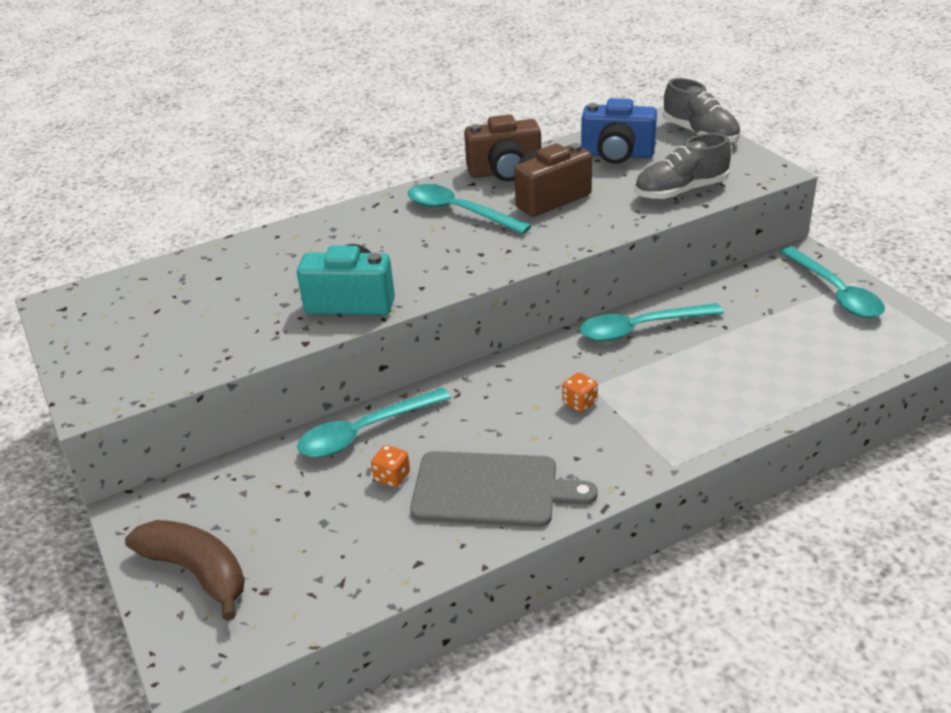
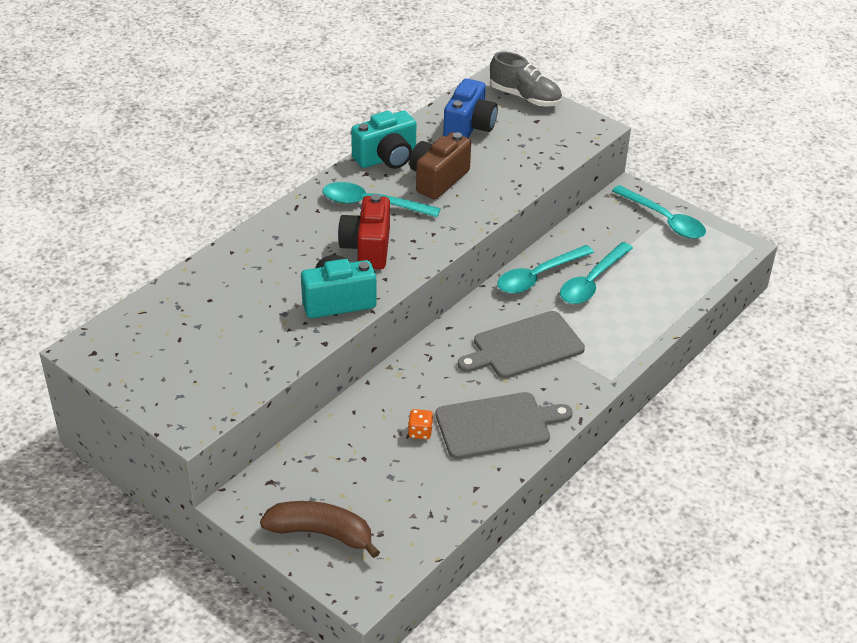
camera: 25 degrees left, 5 degrees up
(365, 432) = (378, 402): turquoise spoon -> turquoise spoon (592, 281)
(423, 254) = (367, 248): none -> red camera
(505, 172) = (386, 158): brown camera -> turquoise camera
(579, 403) = (524, 346): orange dice -> grey cutting board
(617, 155) = (469, 127): blue camera -> blue camera turned 60 degrees counterclockwise
(680, 191) = (537, 157): grey shoe -> none

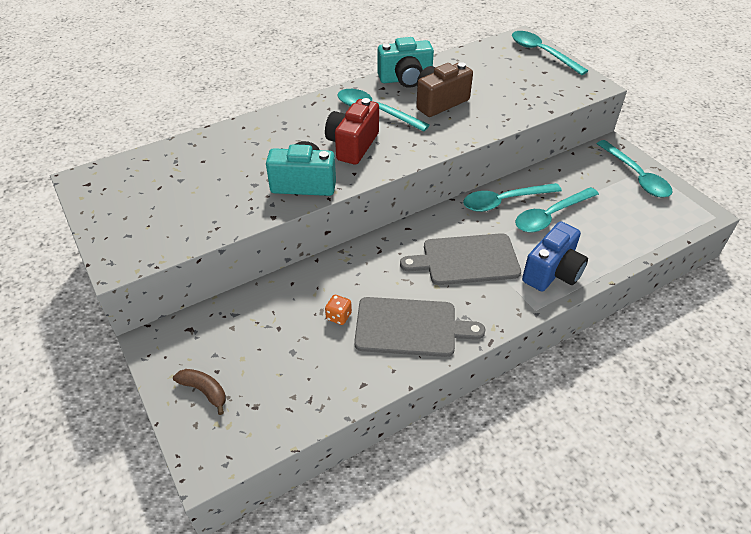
camera: 20 degrees right, 5 degrees up
(321, 533) = (204, 391): brown banana -> brown banana, size x0.59
(469, 127) = (484, 68): blue camera -> blue camera (552, 272)
(525, 97) = (542, 53): grey shoe -> turquoise spoon

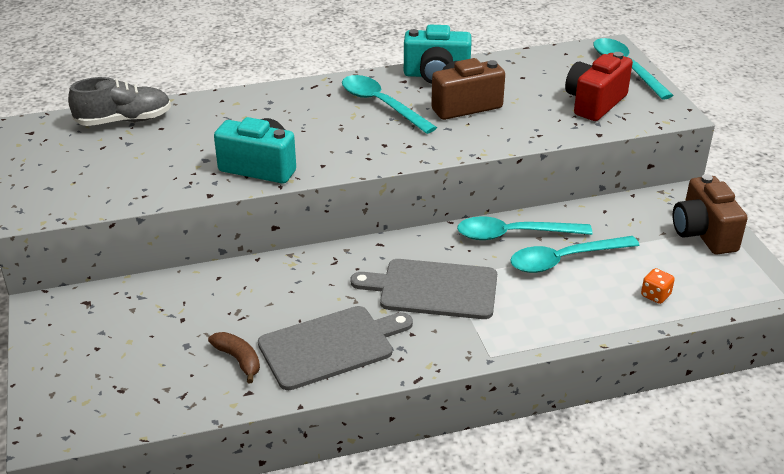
camera: 15 degrees right, 10 degrees down
(167, 159) = (124, 120): none -> grey shoe
(204, 391) = (75, 364): brown banana -> brown banana (238, 360)
(338, 316) = (254, 320): orange dice -> orange dice (655, 295)
(352, 145) = (336, 136): red camera -> red camera (594, 103)
(410, 327) = (330, 346): grey cutting board -> grey cutting board turned 45 degrees counterclockwise
(552, 272) = (533, 321): blue camera -> none
(636, 176) = (703, 233): turquoise spoon -> brown camera

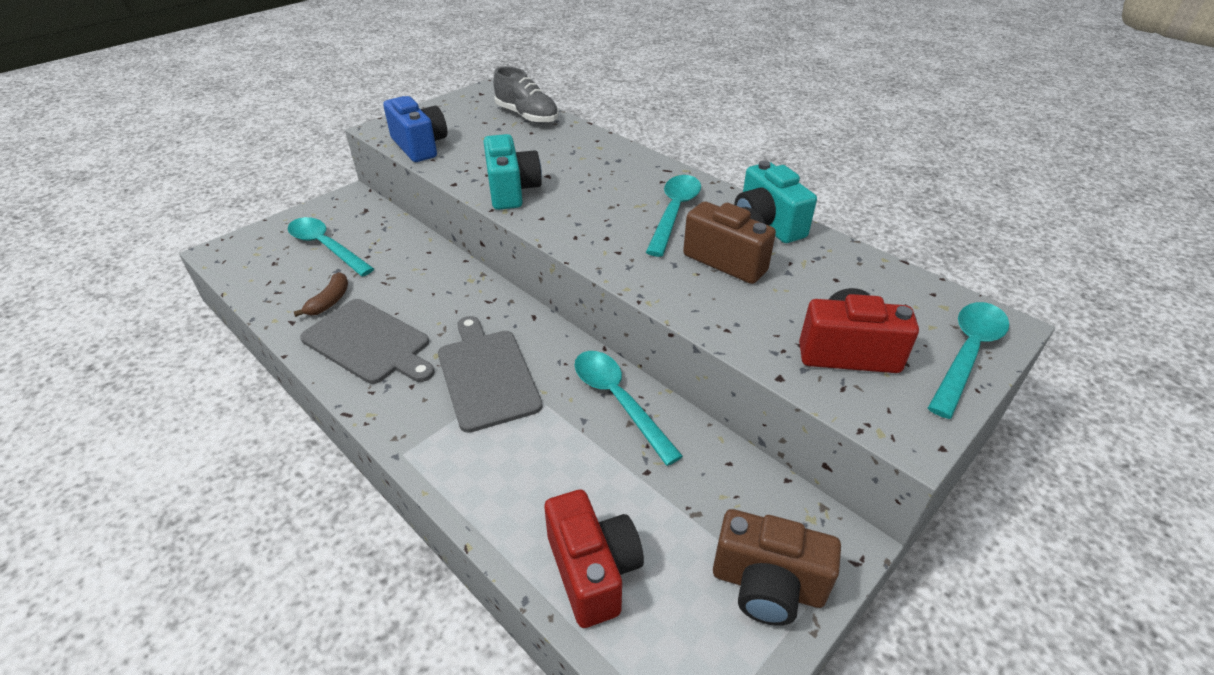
camera: 60 degrees right, 5 degrees up
(105, 197) = (420, 146): none -> blue camera
(564, 260) = (604, 458): turquoise spoon -> turquoise spoon (326, 247)
(655, 295) = (593, 571): orange dice -> red camera
(703, 233) = (767, 585): brown camera -> brown camera turned 120 degrees counterclockwise

